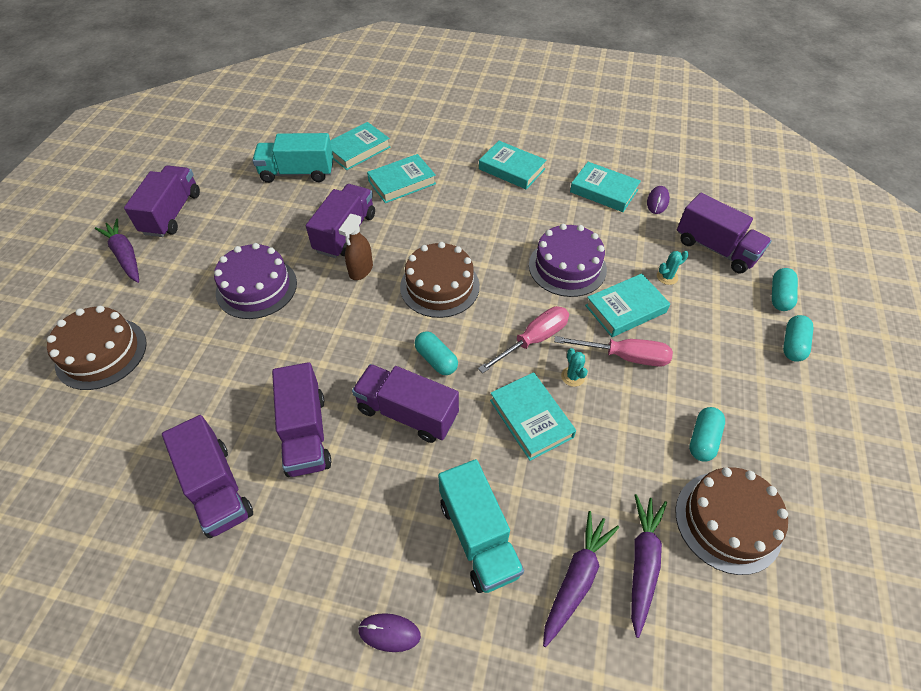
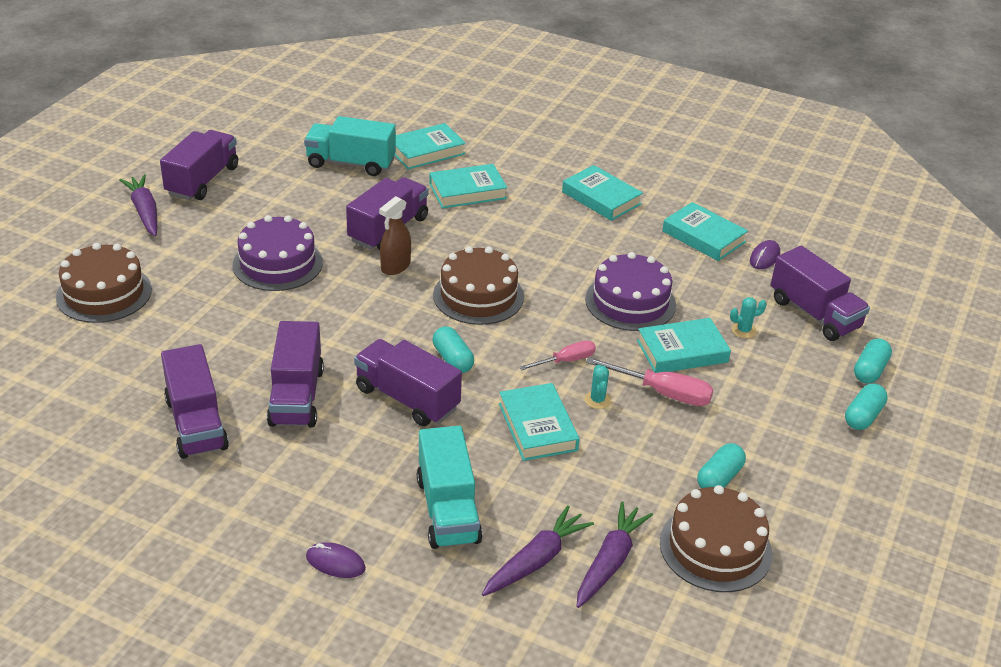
camera: 10 degrees right, 15 degrees down
(533, 340) = (566, 361): pink screwdriver -> pink screwdriver, size x0.65

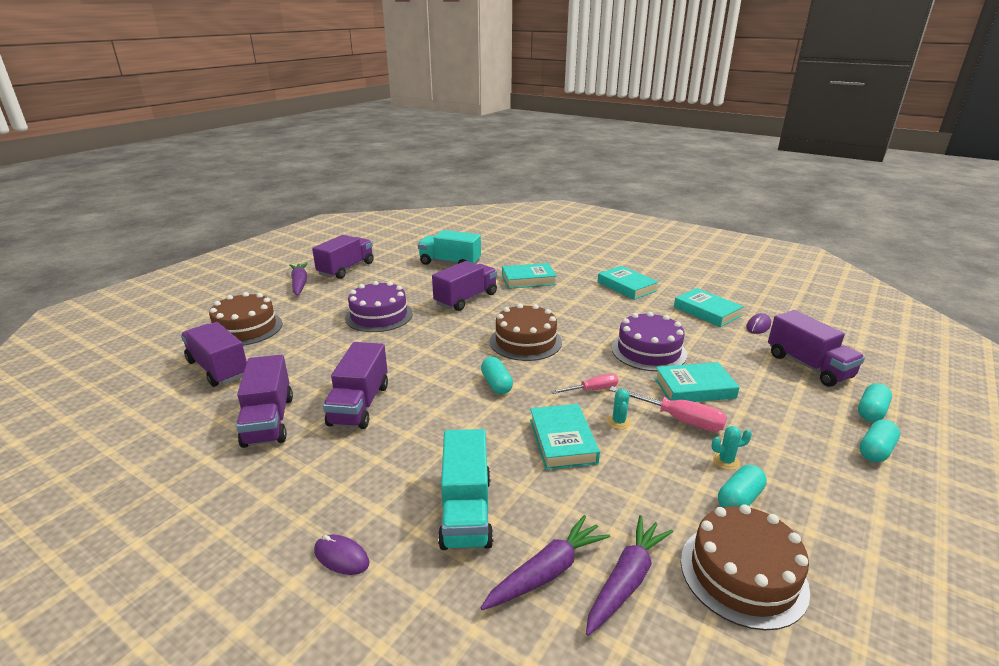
camera: 10 degrees right, 10 degrees down
(395, 267) = (465, 321): brown spray bottle -> none
(407, 399) = (451, 411): purple truck -> purple truck (218, 368)
(426, 151) = (503, 258): turquoise book -> none
(743, 330) = (747, 375): turquoise cactus -> turquoise cactus (726, 461)

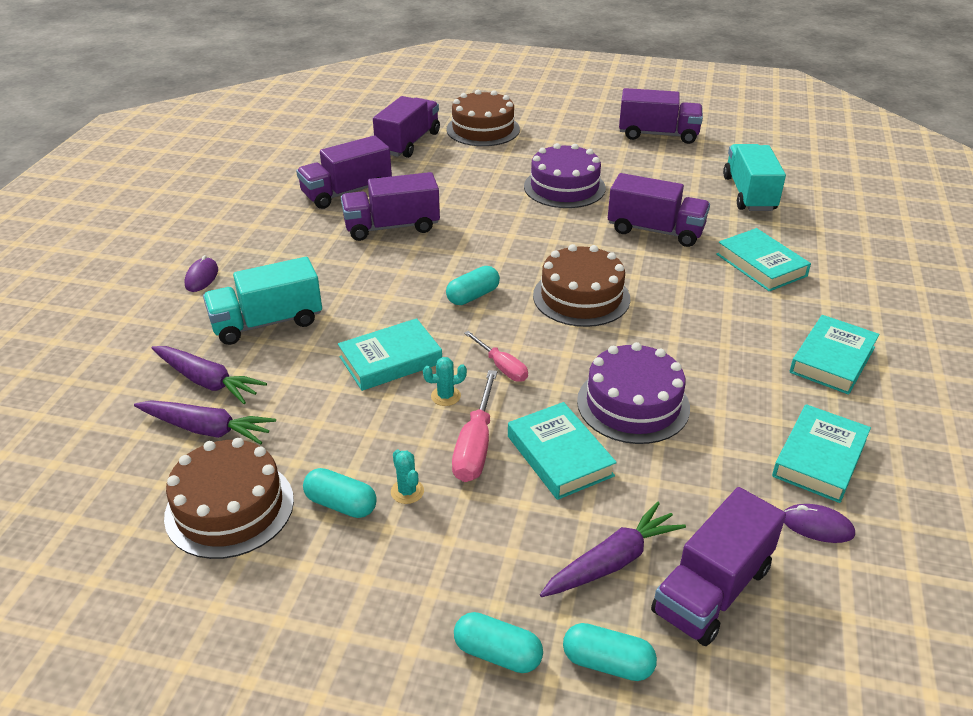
camera: 70 degrees right, 10 degrees up
(299, 284) = (595, 122): purple carrot -> purple carrot (612, 561)

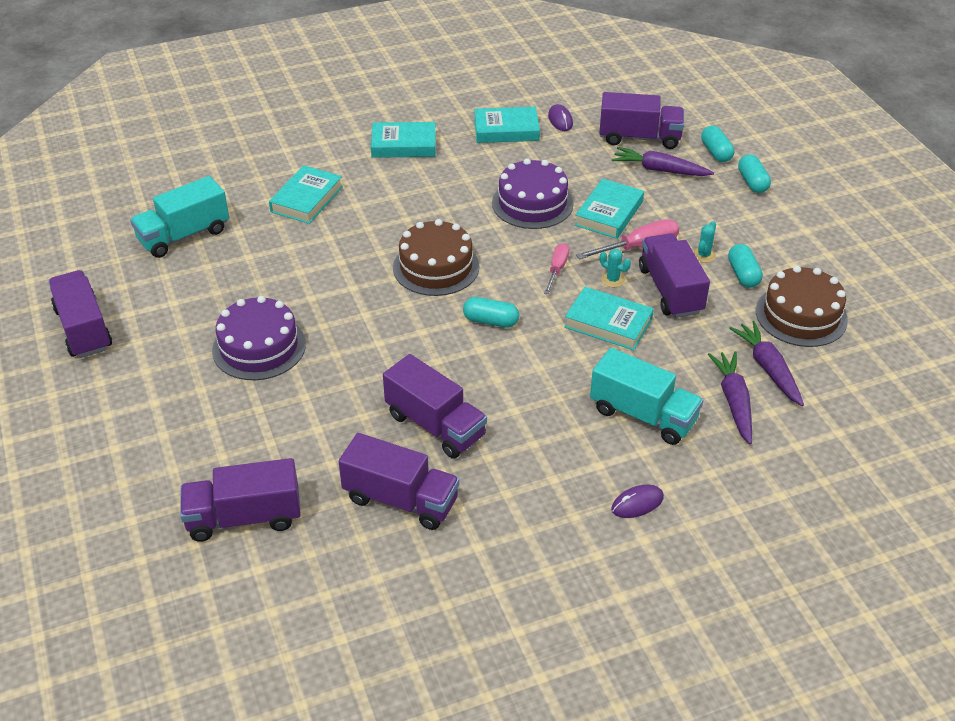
camera: 125 degrees left, 5 degrees up
(483, 129) = (160, 471): brown cake -> none
(655, 231) = (297, 265): purple truck -> purple truck (670, 290)

